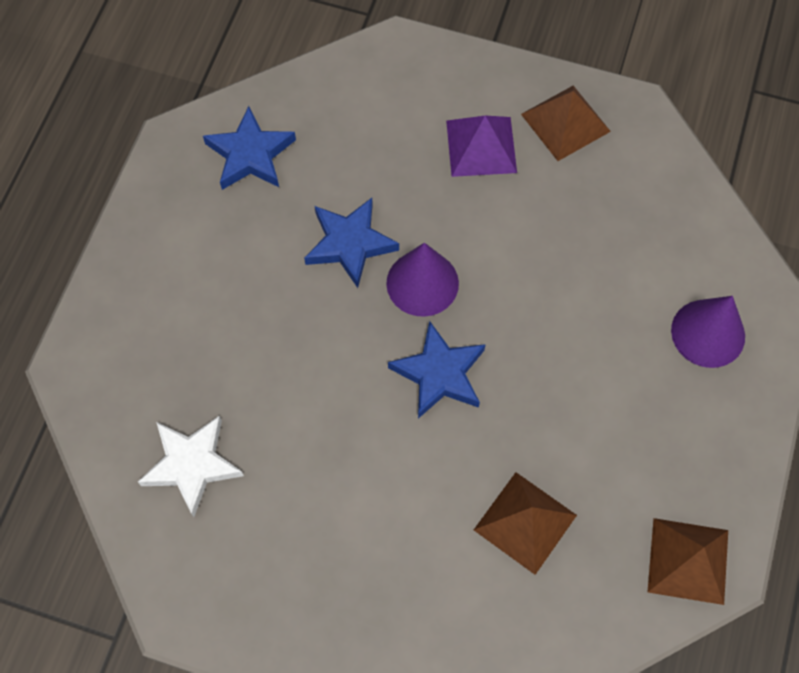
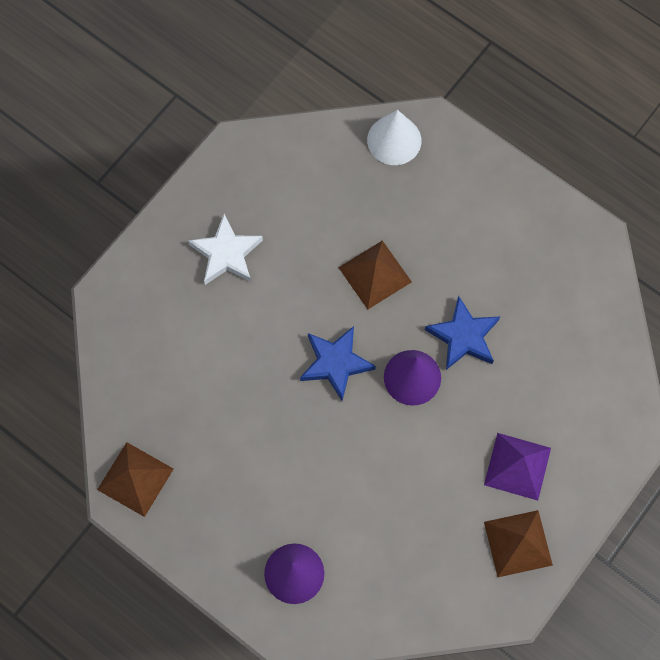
camera: 110 degrees right, 5 degrees up
(108, 405) = (394, 140): none -> white cone
(192, 465) = (331, 180): white star -> white star (226, 253)
(250, 154) = (567, 289): blue star -> none
(525, 522) = (206, 380): brown pyramid -> brown pyramid (375, 274)

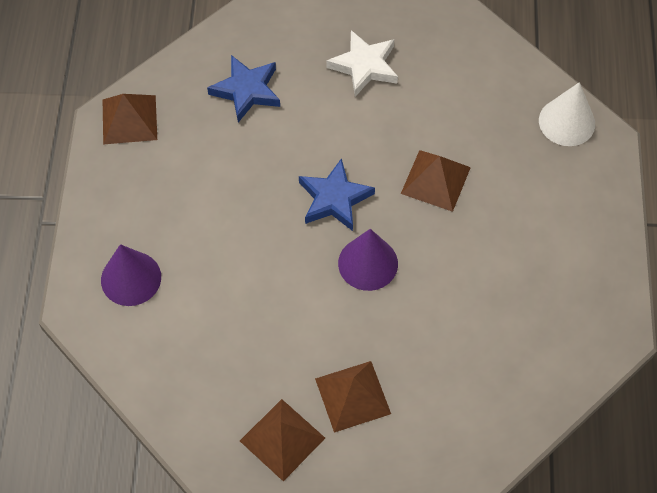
camera: 55 degrees right, 10 degrees down
(463, 336) = (436, 281): blue star -> blue star (247, 90)
(517, 466) = (352, 396): purple pyramid -> brown pyramid

